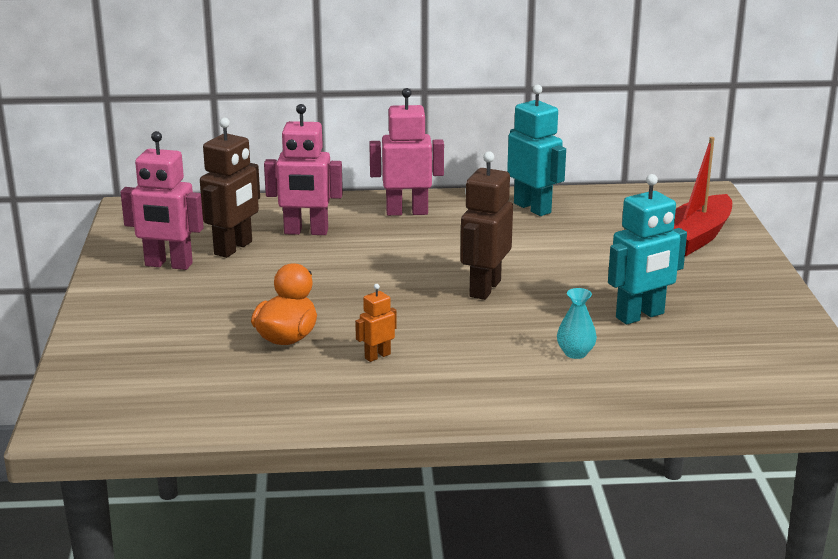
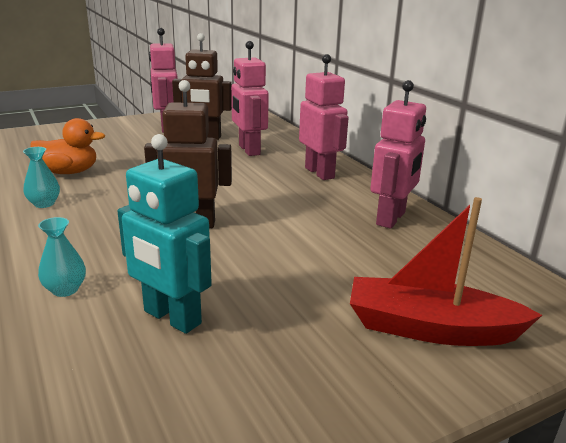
camera: 65 degrees right, 0 degrees up
(377, 356) = (44, 204): orange robot -> turquoise vase
(532, 208) = (391, 218): turquoise robot -> pink robot

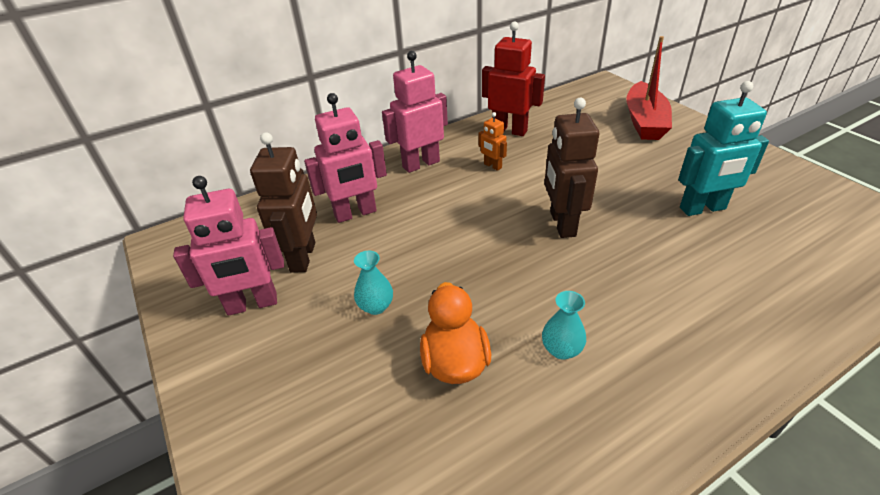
camera: 90 degrees left, 15 degrees up
(65, 289) = (709, 270): turquoise vase -> turquoise vase (376, 306)
(171, 318) = (702, 209): turquoise robot -> turquoise robot turned 45 degrees clockwise
(309, 203) = (492, 166): none -> orange robot
(391, 218) = (509, 130): pink robot -> red robot

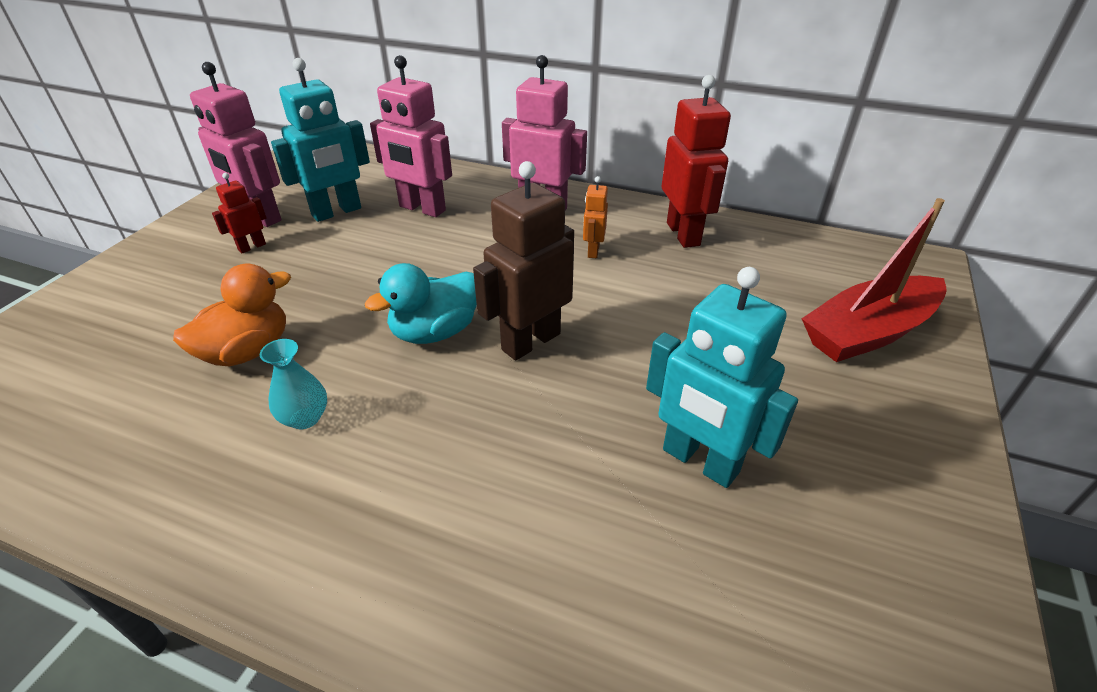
camera: 50 degrees right, 0 degrees up
(298, 322) = (252, 247): none -> red robot
(303, 257) = (337, 212): brown robot -> turquoise robot
(376, 306) = (296, 276): turquoise vase -> none
(517, 259) = (435, 332): none -> turquoise duck

